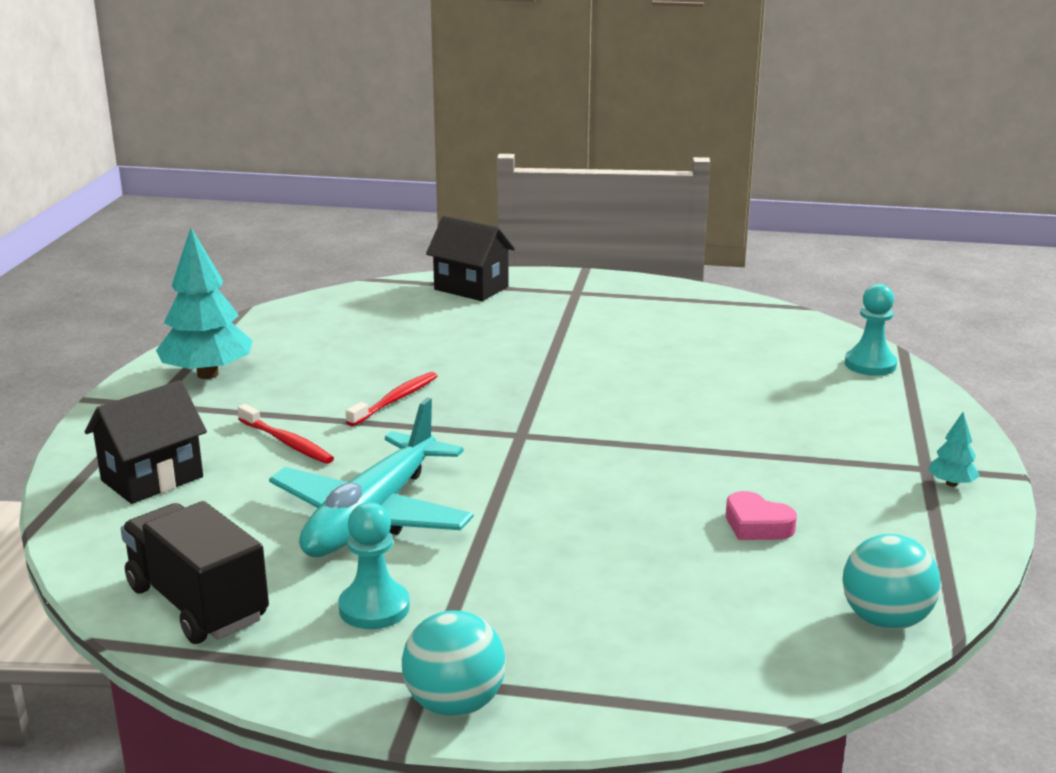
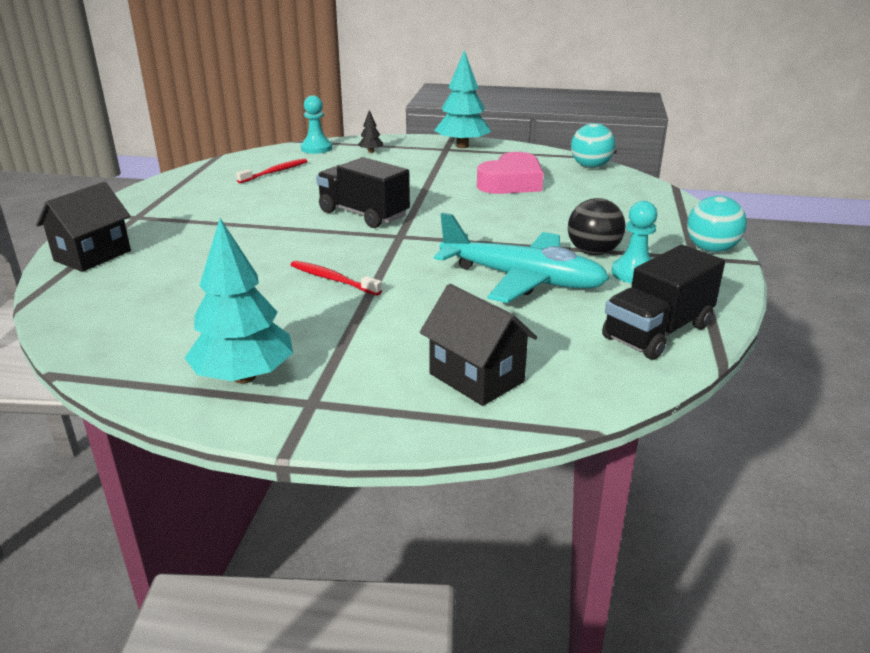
camera: 90 degrees left, 5 degrees up
(287, 442) = (407, 319): red toothbrush -> red toothbrush (275, 172)
(453, 579) = (593, 252): none -> black ball
(594, 409) = (363, 214): none -> black truck
(757, 525) = (511, 183): pink heart -> pink heart, size x1.86
(875, 404) = (371, 151): none -> black tree
(951, 483) = (462, 146): turquoise tree -> turquoise tree, size x2.24

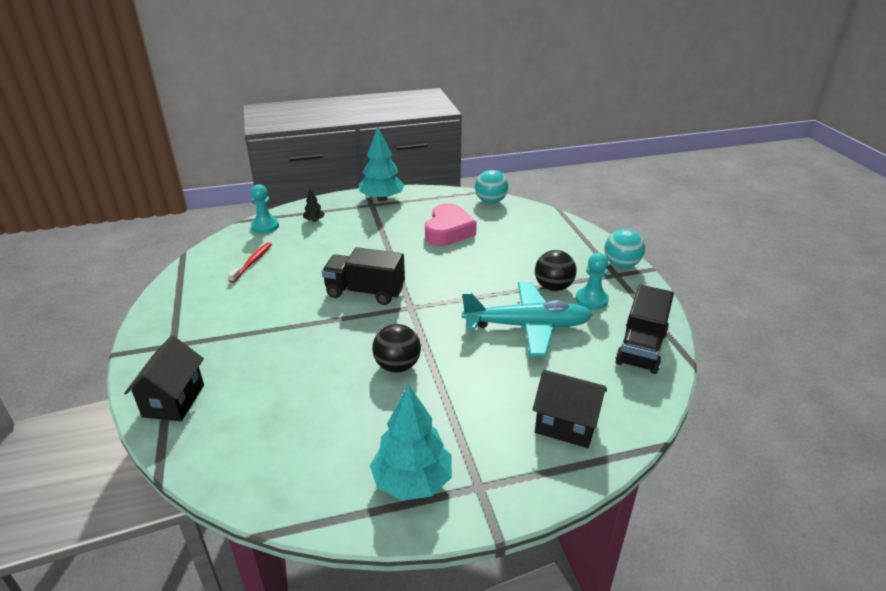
camera: 25 degrees left, 5 degrees up
(333, 279) = (397, 366): red toothbrush -> black ball

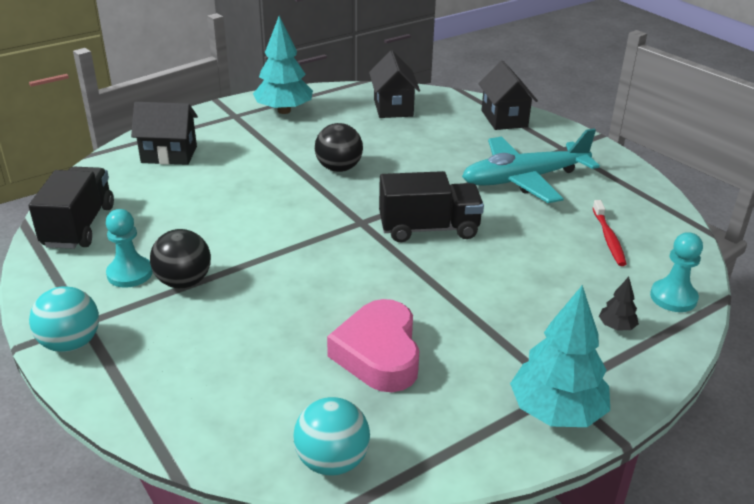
camera: 160 degrees right, 0 degrees up
(275, 453) = (393, 108): none -> black house
(527, 326) = (214, 226): turquoise plane -> turquoise plane (524, 179)

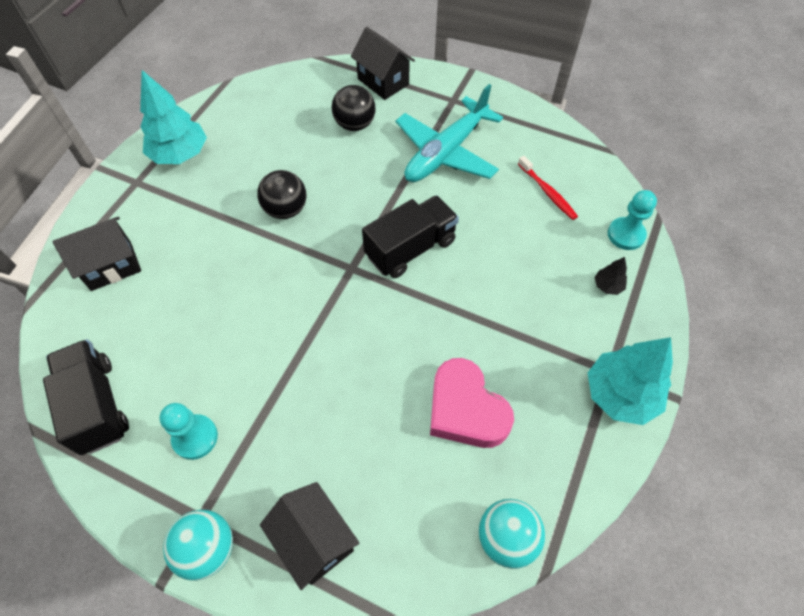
camera: 30 degrees left, 25 degrees up
(184, 282) = (252, 420): black ball -> black ball (355, 124)
(393, 108) = (279, 107): black house -> black house (314, 540)

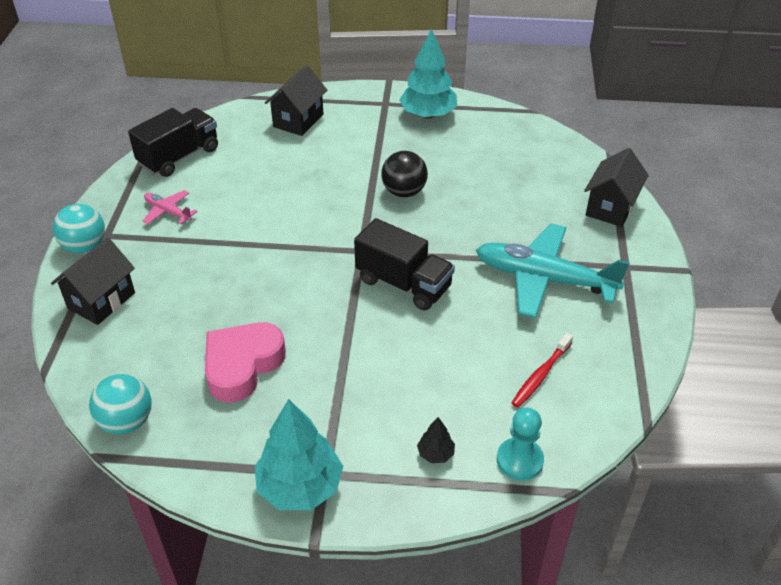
camera: 70 degrees right, 15 degrees down
(111, 266) = (298, 120): black house -> black house turned 75 degrees clockwise
(195, 437) = (168, 212): turquoise pawn -> pink plane
(355, 124) = (536, 204): black ball -> none

